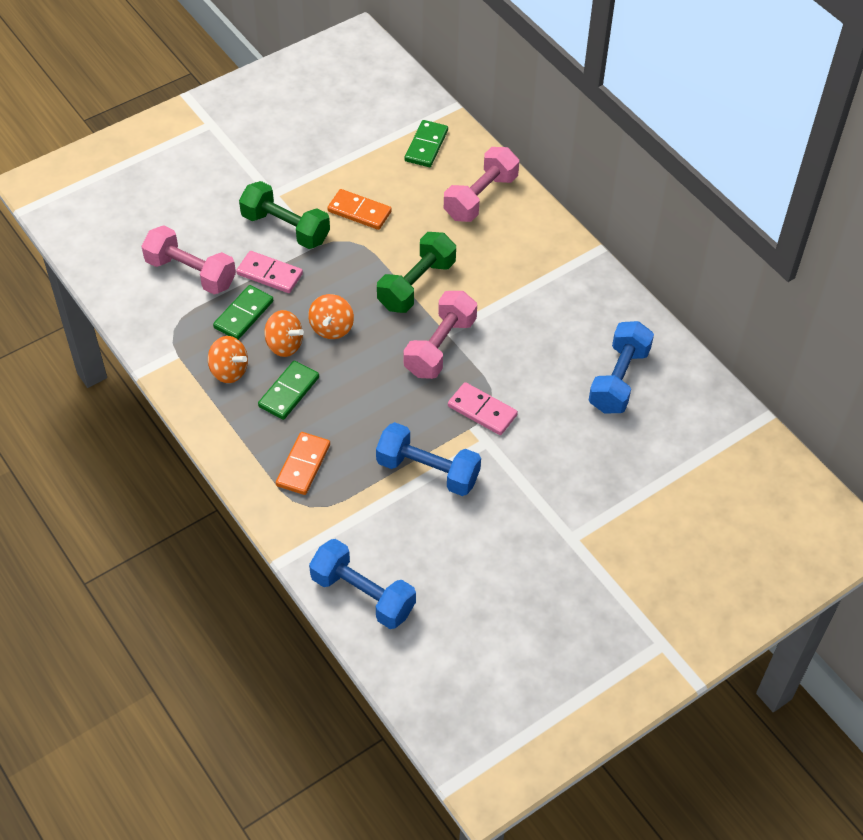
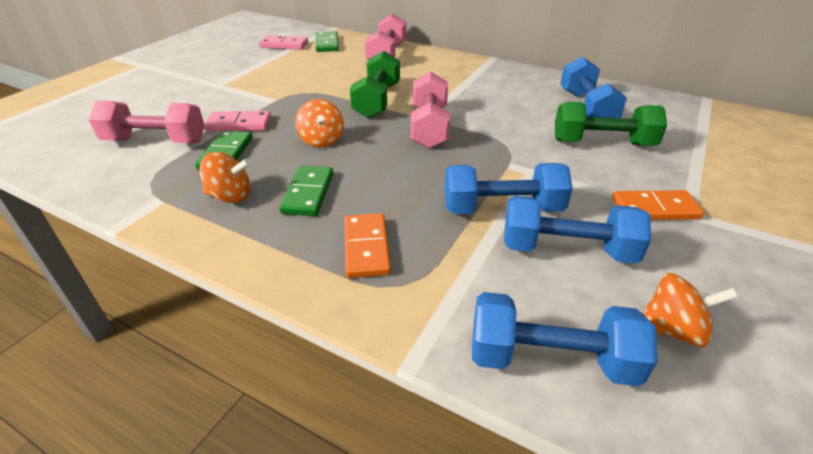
camera: 25 degrees left, 15 degrees down
(284, 345) = (281, 162): orange spinning top -> orange spinning top (672, 329)
(285, 228) = (239, 98): green dumbbell -> green dumbbell (602, 143)
(359, 211) = (298, 78): orange domino -> orange domino (654, 208)
(443, 528) = (567, 250): none -> blue dumbbell
(482, 410) = (505, 153): pink domino -> pink domino (284, 45)

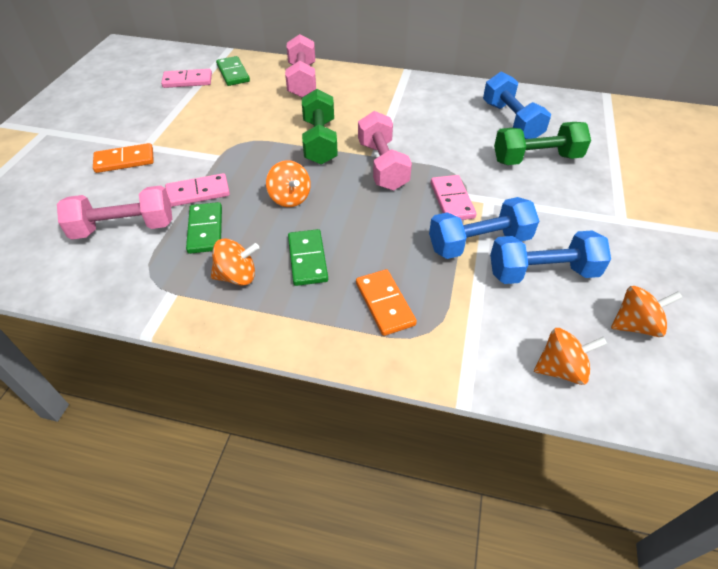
camera: 15 degrees left, 10 degrees up
(489, 166) = (452, 200): none -> pink domino
(550, 359) = (561, 369): blue dumbbell -> orange spinning top
(654, 208) = (595, 219): orange domino -> orange domino (124, 160)

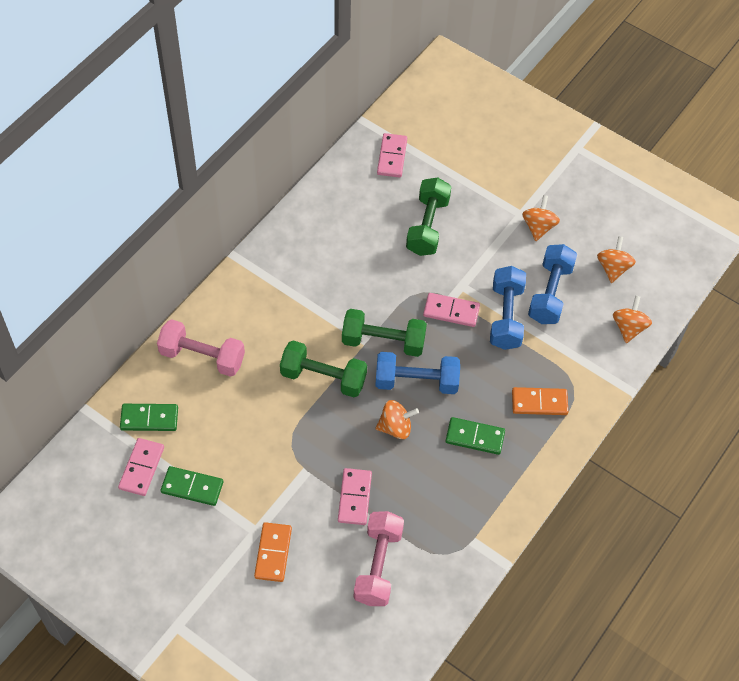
camera: 70 degrees left, 10 degrees up
(205, 230) = (408, 502): green domino -> green domino (192, 487)
(237, 276) = (473, 491): orange spinning top -> orange spinning top (538, 227)
(382, 165) = (383, 341): pink dumbbell -> green dumbbell
(511, 121) = (366, 214): blue dumbbell -> blue dumbbell (416, 381)
(588, 119) = (392, 157): none -> pink domino

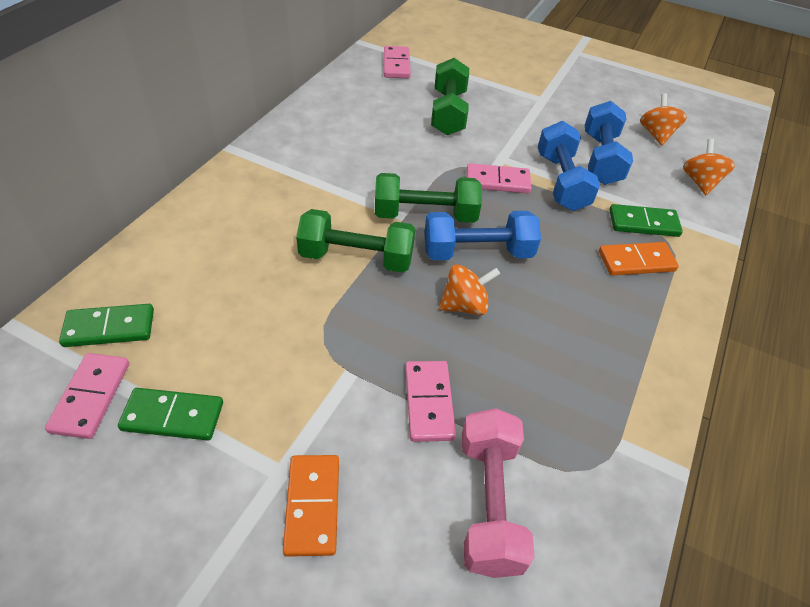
camera: 10 degrees left, 10 degrees down
(202, 357) = (190, 248): pink dumbbell -> none
(475, 437) = (572, 307): green domino -> green domino (643, 223)
(538, 227) = (564, 107): orange spinning top -> none

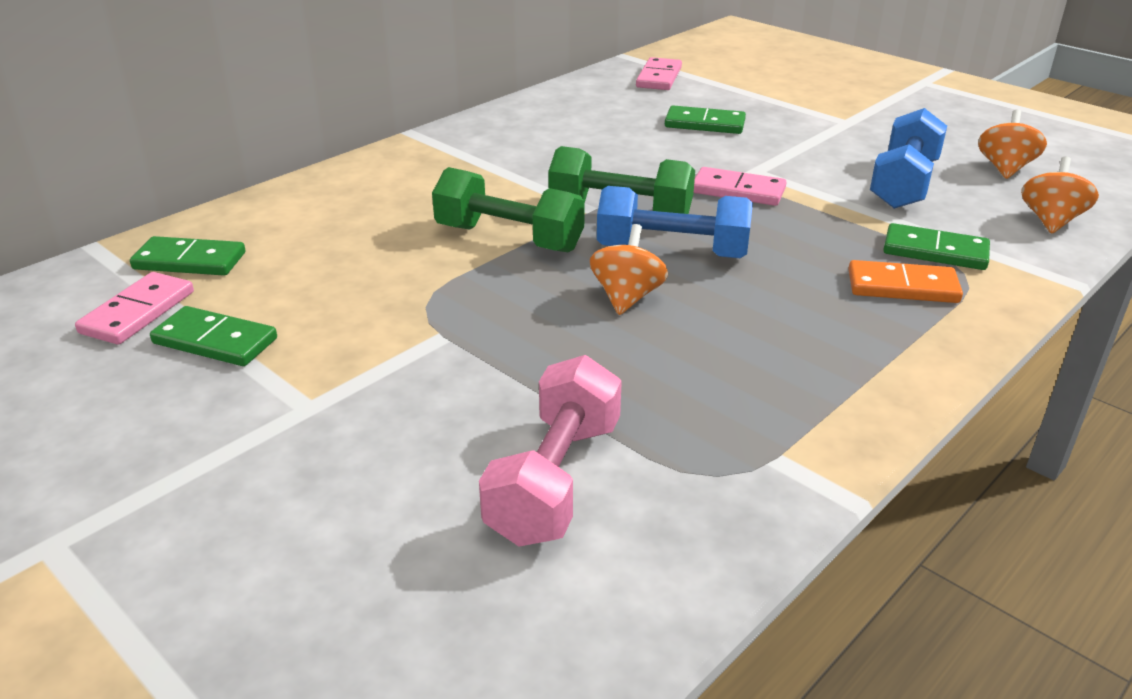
camera: 20 degrees right, 15 degrees down
(312, 505) = (329, 442): orange domino -> none
(429, 402) = (528, 377): pink domino -> none
(448, 113) = (704, 124): green dumbbell -> green domino
(465, 305) = (627, 297): orange spinning top -> orange spinning top turned 75 degrees counterclockwise
(561, 182) = (830, 200): blue dumbbell -> none

